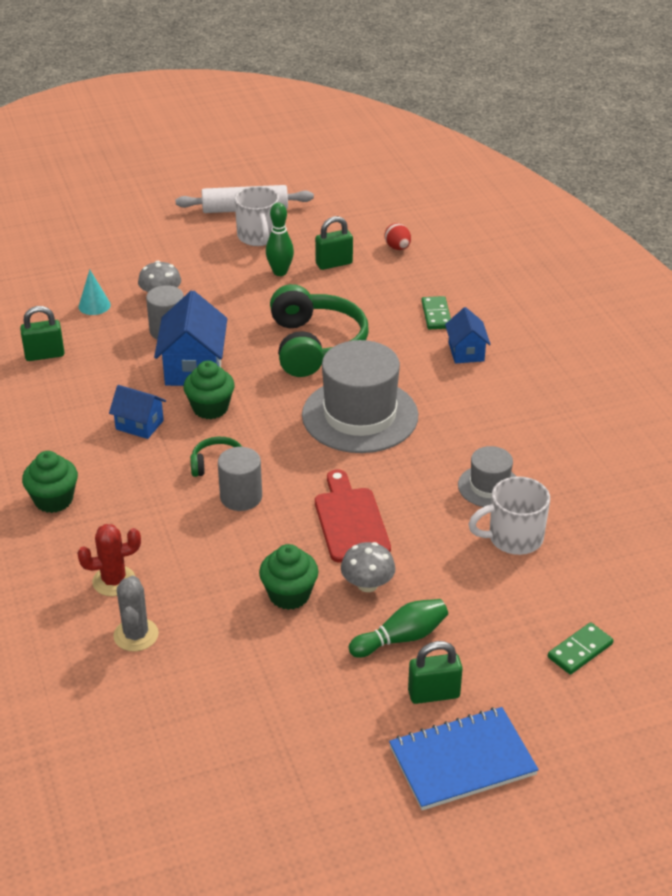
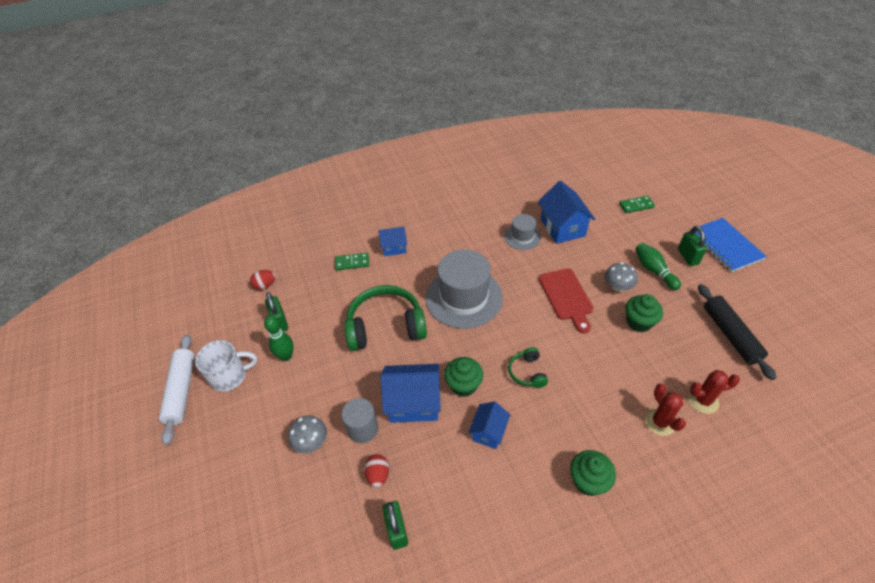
camera: 90 degrees left, 10 degrees up
(94, 305) = (320, 498): turquoise cone -> none
(109, 342) = (378, 475): none -> red egg
(136, 635) = (703, 400): grey cactus -> red cactus
(241, 497) = (557, 356): grey cylinder -> none
(247, 702) = (730, 335): none -> black rolling pin
(350, 521) = (566, 297): red cutting board -> red cutting board turned 90 degrees counterclockwise
(513, 538) = (562, 227): white mug -> blue house
(580, 650) = (636, 206): green domino -> green domino turned 60 degrees counterclockwise

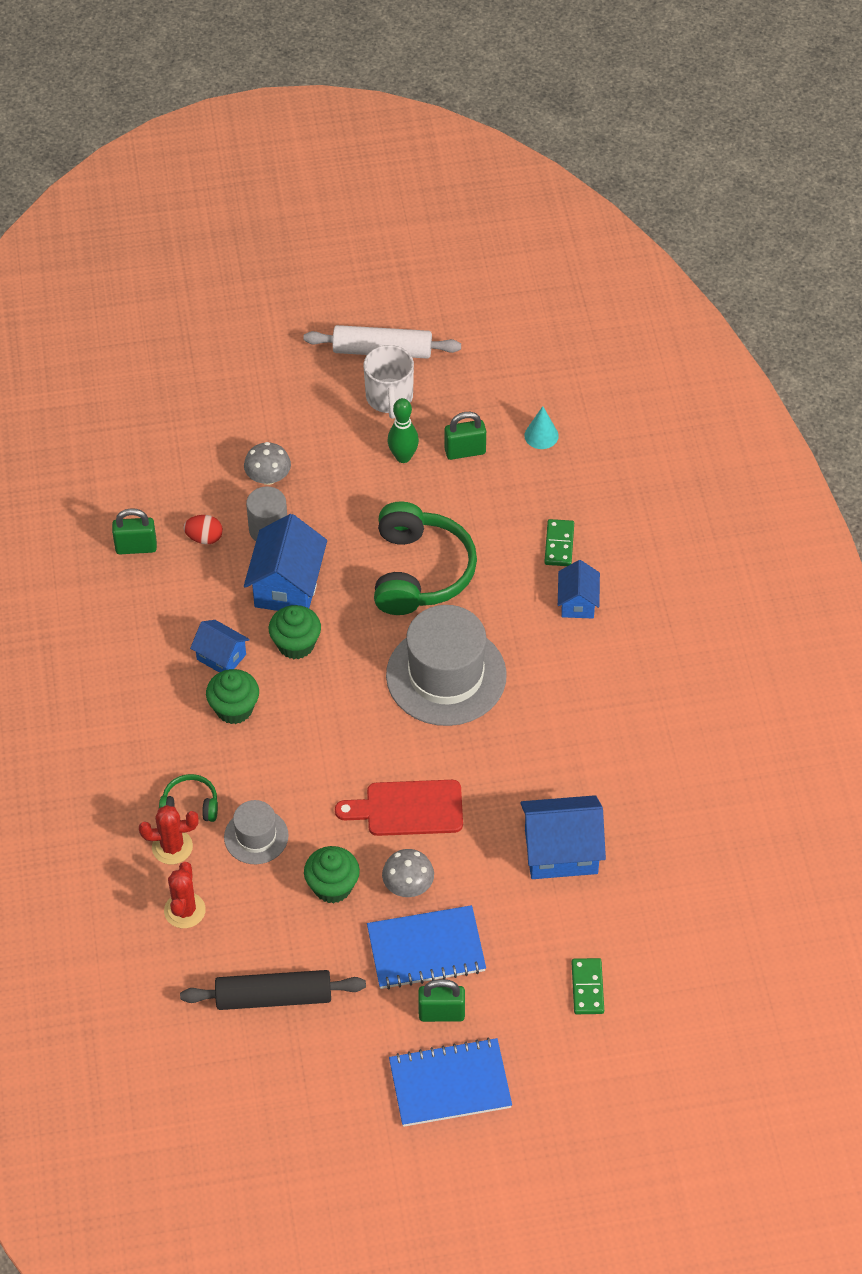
camera: 100 degrees right, 5 degrees up
(265, 285) = (541, 435): red egg -> turquoise cone
(522, 237) = (554, 785): grey hat -> grey hat (256, 836)
(527, 372) = (292, 721): green headphones -> green headphones (190, 805)
(588, 481) = (126, 742): green cupcake -> green cupcake (234, 709)
(654, 270) = (426, 950): green bowling pin -> blue notebook

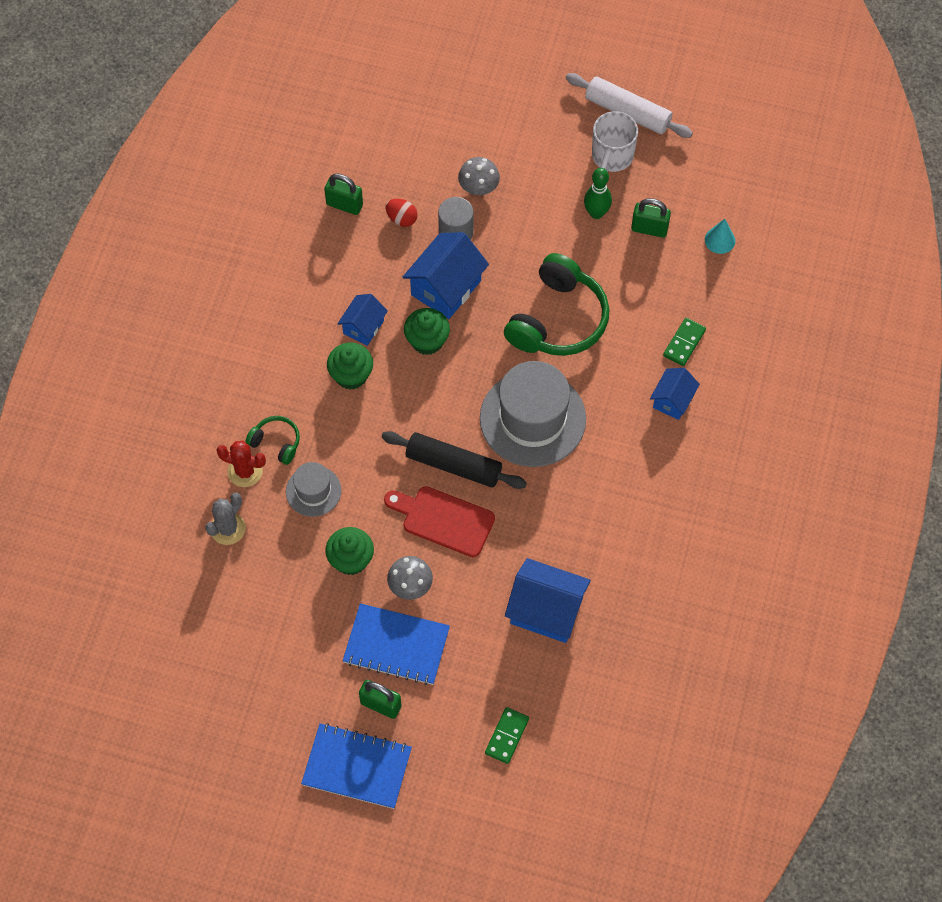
camera: 25 degrees right, 10 degrees up
(184, 910) = (228, 529): red cactus -> grey cactus
(221, 657) = (363, 327): blue house -> blue house turned 60 degrees clockwise
(273, 997) = (259, 631): black rolling pin -> black rolling pin (453, 465)

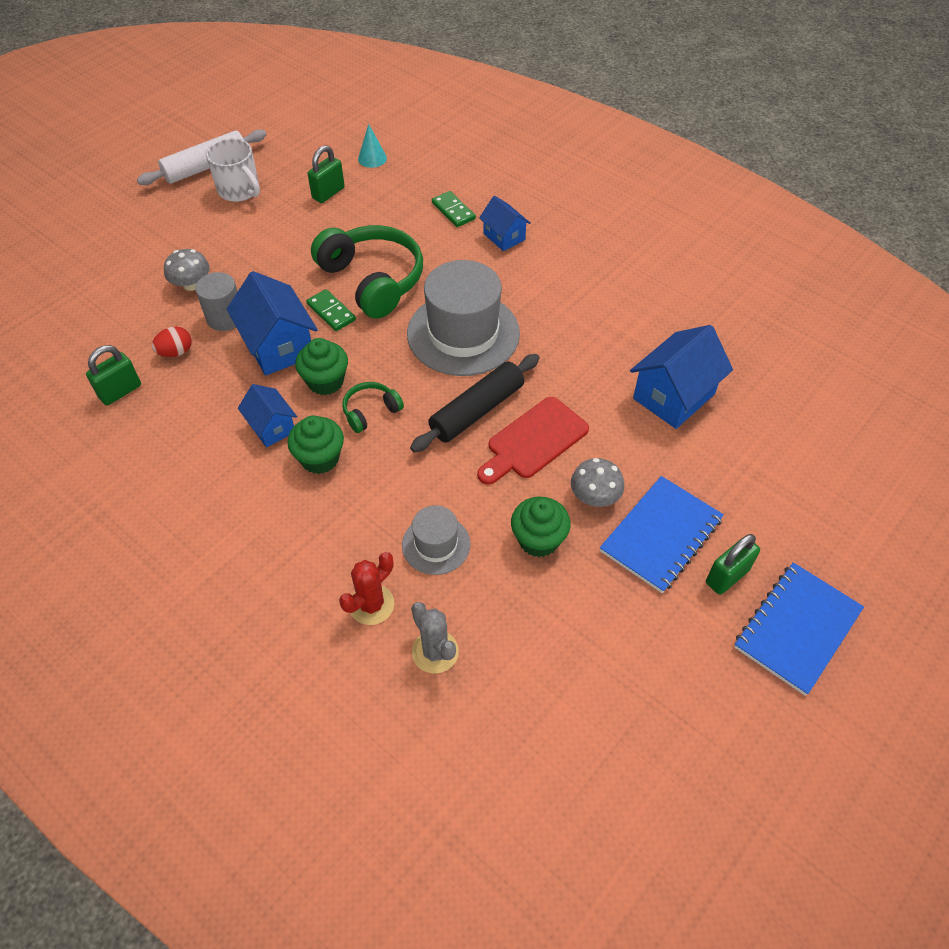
camera: 65 degrees left, 10 degrees down
(276, 442) = (354, 559): green headphones -> green headphones (370, 411)
(507, 736) = (801, 477): green domino -> green domino (331, 312)
(596, 213) = (286, 219): green bowling pin -> none

